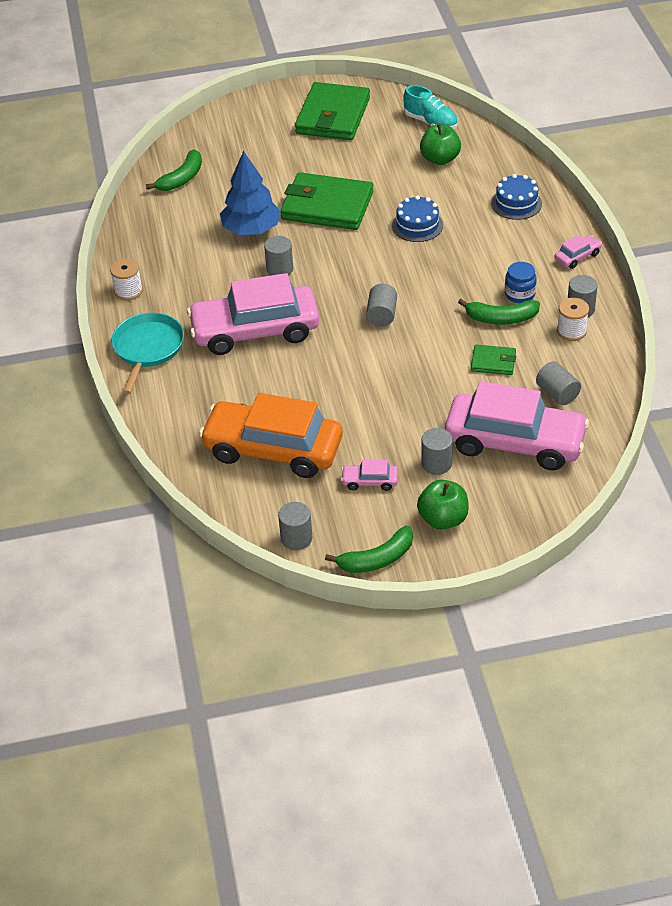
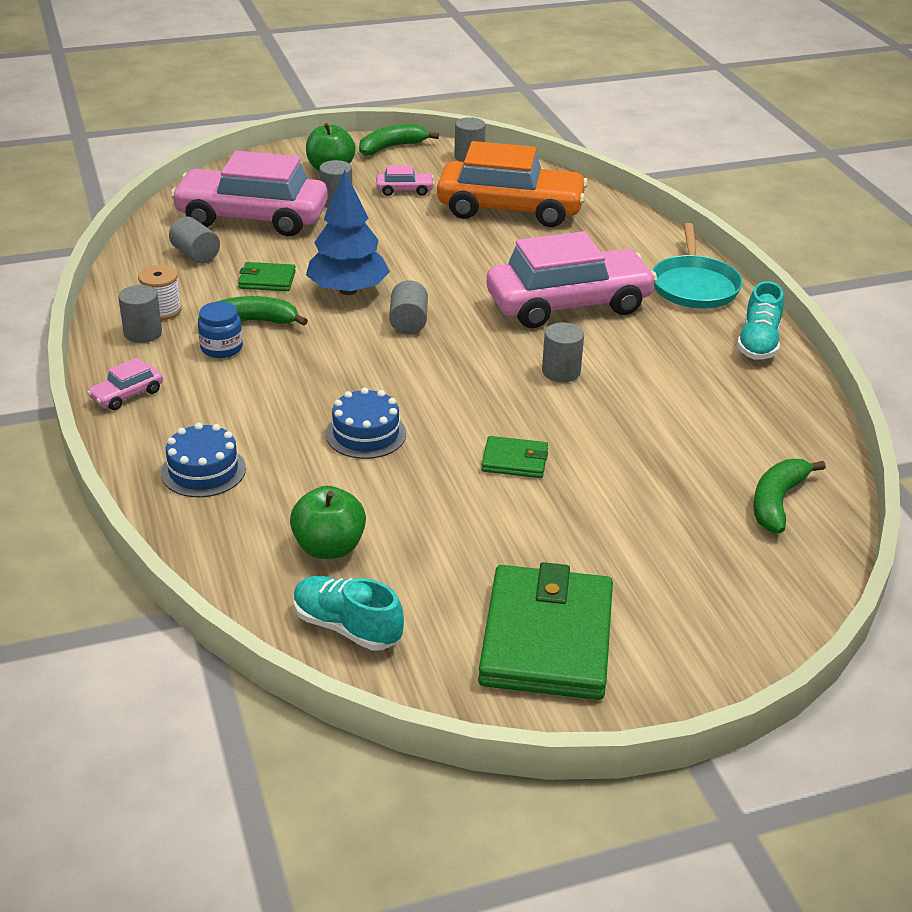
camera: 170 degrees right, 10 degrees down
(128, 291) = (758, 343): white spool -> turquoise shoe
(251, 229) = (623, 423): blue tree -> blue tree (348, 290)
(327, 206) = (514, 461): green wallet -> green wallet, size x0.47

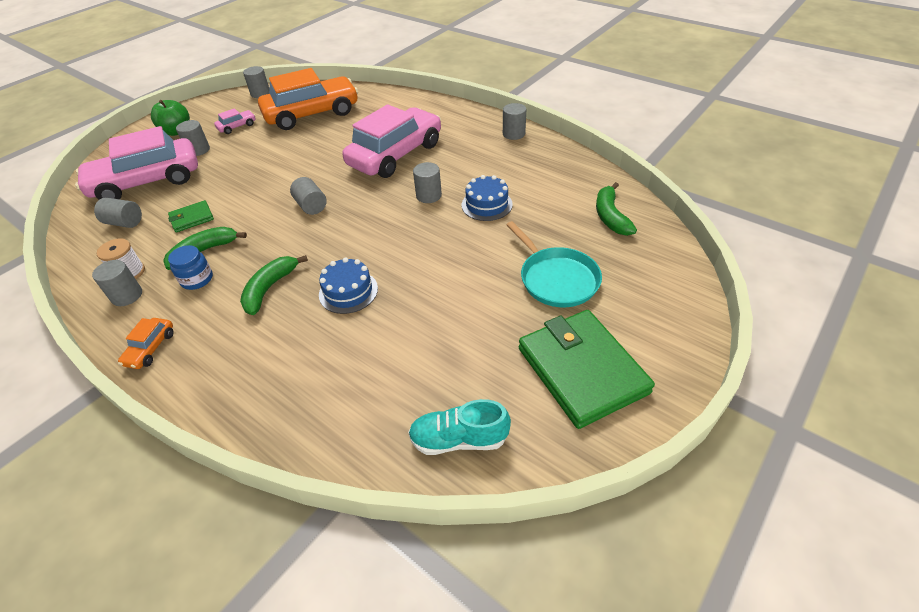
camera: 30 degrees left, 10 degrees up
(127, 395) = (150, 348): pink car -> orange car
(203, 471) = (257, 377): blue cake -> blue cake (486, 204)
(329, 547) = (394, 386): green apple -> none
(348, 290) = (253, 202): blue tree -> none
(391, 147) = (206, 104): green banana -> green banana (269, 288)
(514, 461) = (454, 263): green wallet -> none
(694, 286) = (452, 117): turquoise pan -> turquoise pan (556, 279)
(758, 343) = (513, 134): turquoise shoe -> grey cylinder

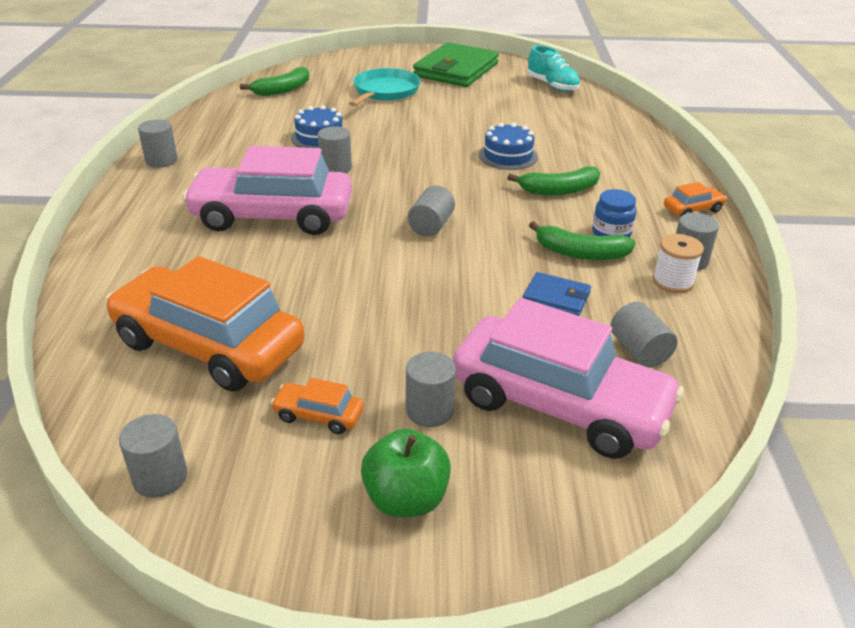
camera: 130 degrees left, 10 degrees down
(192, 218) = (556, 297): green wallet -> blue wallet
(237, 126) = (318, 415): pink car -> orange car

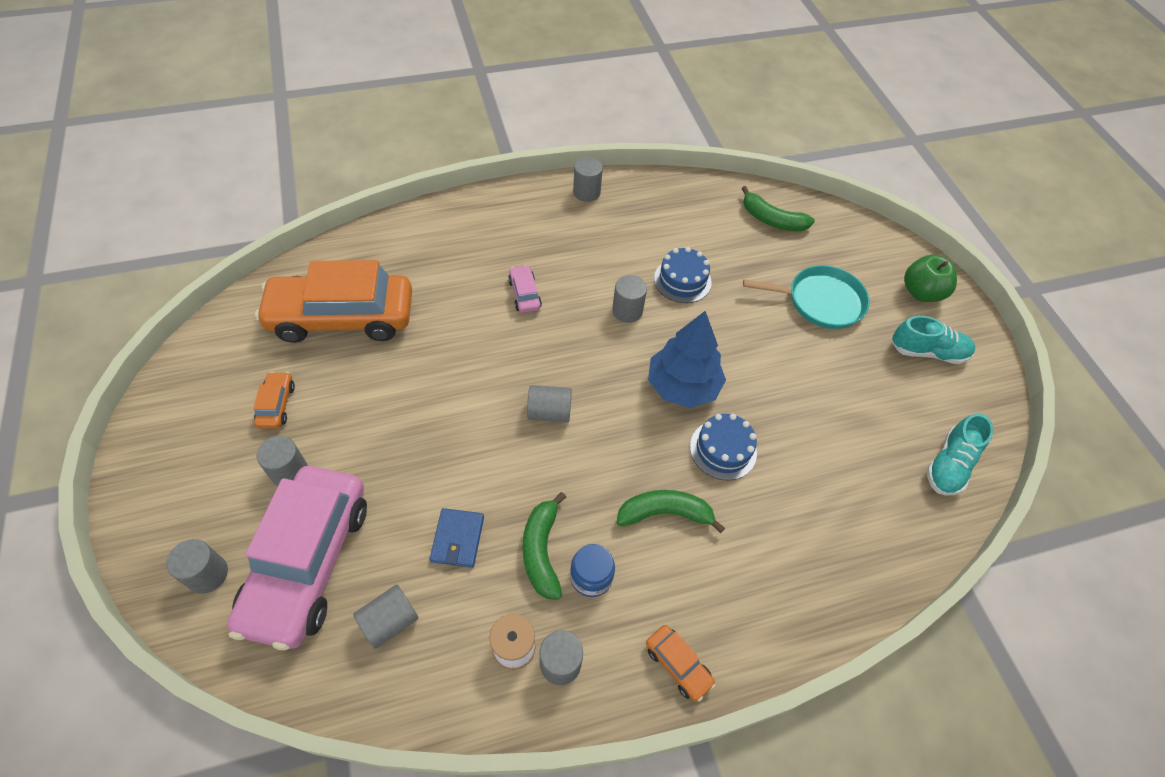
camera: 70 degrees right, 20 degrees up
(160, 477) = (212, 342): grey cylinder -> grey cylinder (207, 574)
(208, 345) = (342, 317): orange car -> orange car turned 105 degrees counterclockwise
(272, 216) = (524, 294): pink car -> pink car, size x0.40
(406, 499) = (200, 478): green apple -> green apple (921, 292)
(436, 159) = (682, 386): none -> blue tree
(456, 70) = (927, 352): green wallet -> turquoise shoe
(559, 190) = (665, 513): green banana -> green banana turned 120 degrees clockwise

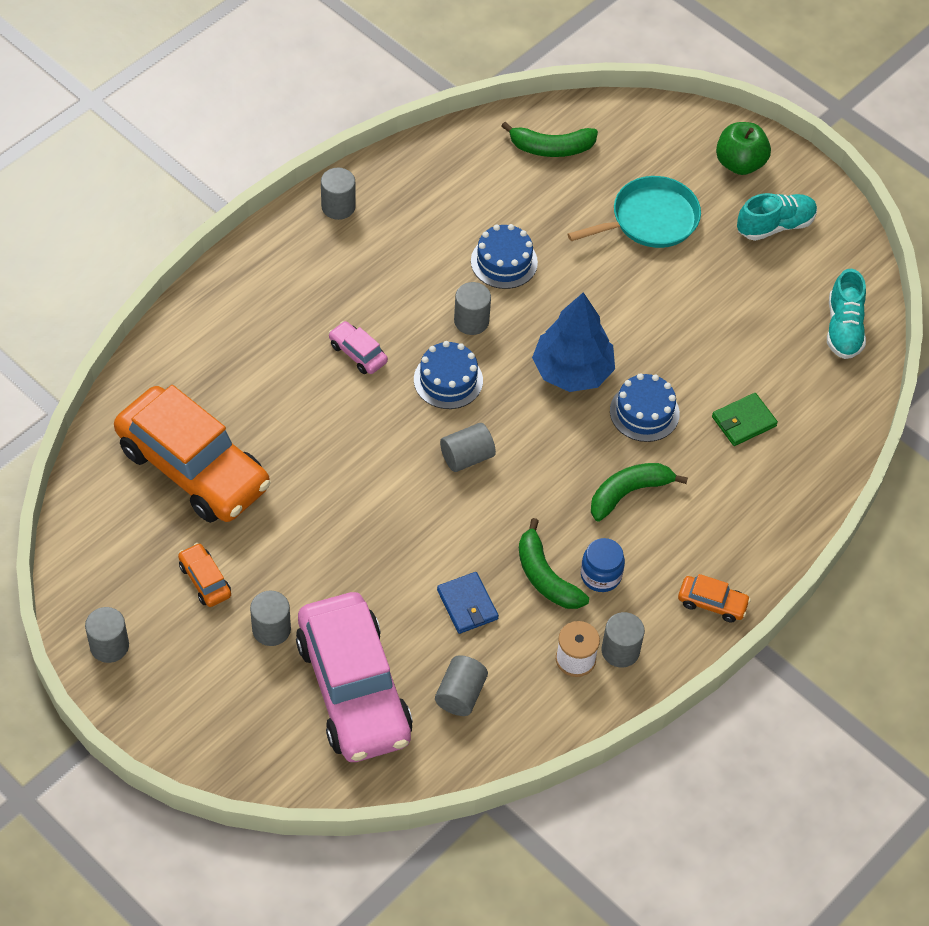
camera: 30 degrees left, 0 degrees up
(207, 574) = (275, 743): grey cylinder -> grey cylinder (109, 646)
(342, 317) = (193, 467): orange car -> orange car turned 105 degrees counterclockwise
(578, 345) = (448, 380): none -> blue cake
(809, 502) = (743, 421): none -> green wallet

